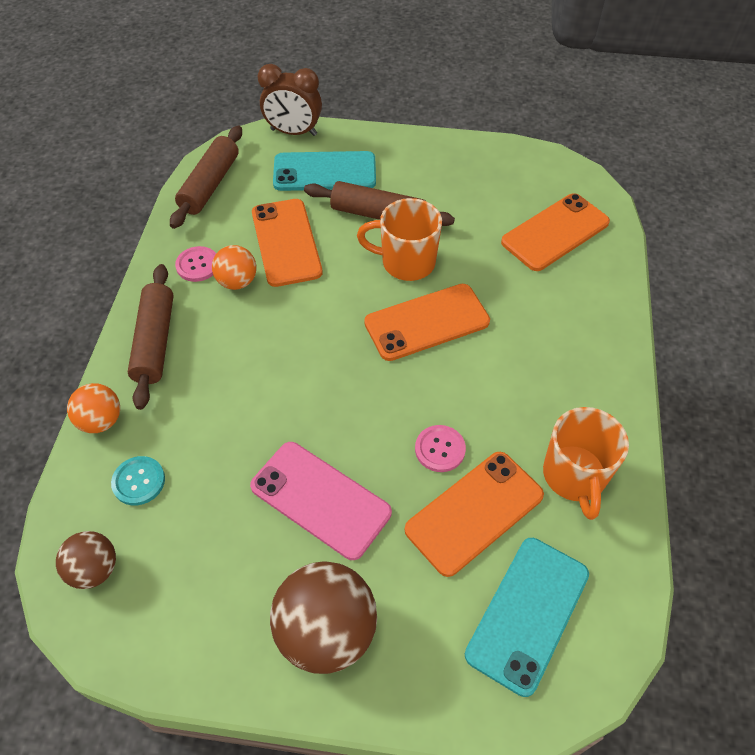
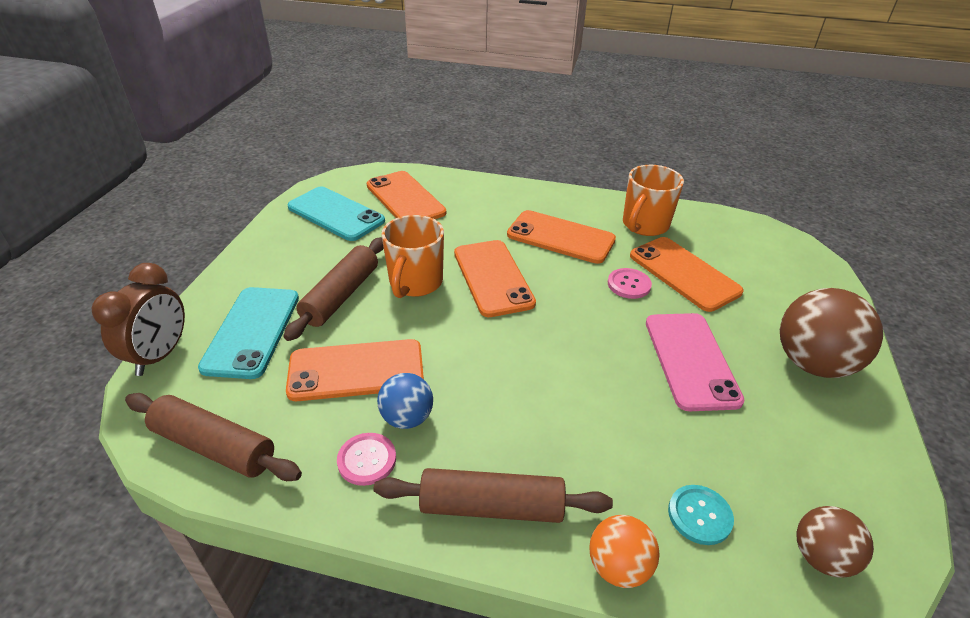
camera: 85 degrees left, 15 degrees down
(237, 281) = (407, 418): orange ball -> blue ball
(320, 499) = (691, 360): pink phone -> pink phone turned 45 degrees counterclockwise
(518, 381) = (560, 237): none -> orange phone
(528, 614) = (757, 260): turquoise phone -> turquoise phone (336, 214)
(574, 476) = (644, 225): orange mug -> orange mug turned 120 degrees clockwise

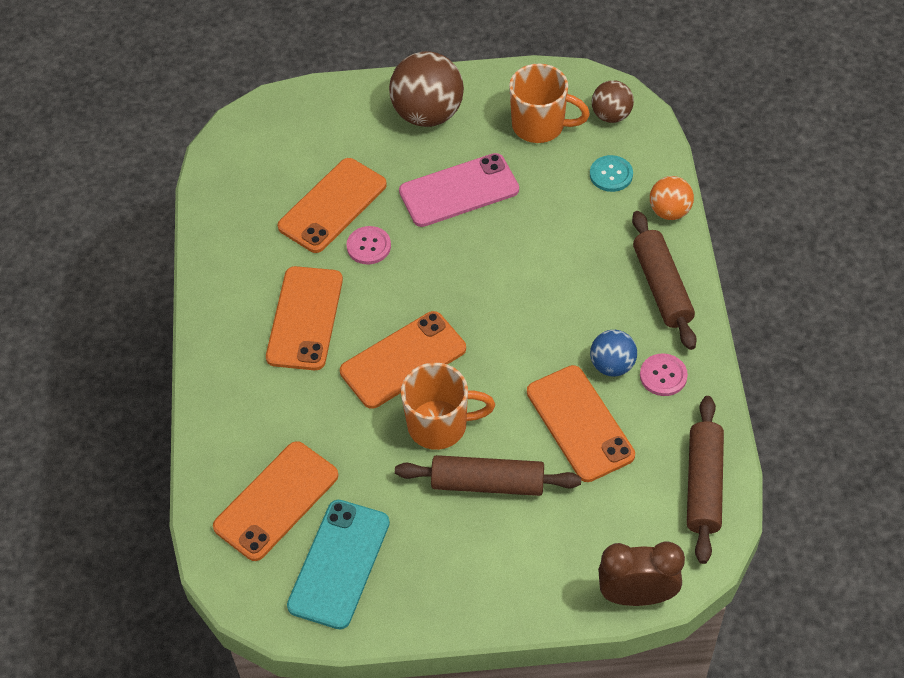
camera: 105 degrees left, 15 degrees up
(252, 331) = (572, 535): turquoise phone -> none
(644, 225) = (251, 247): orange mug -> orange mug (540, 126)

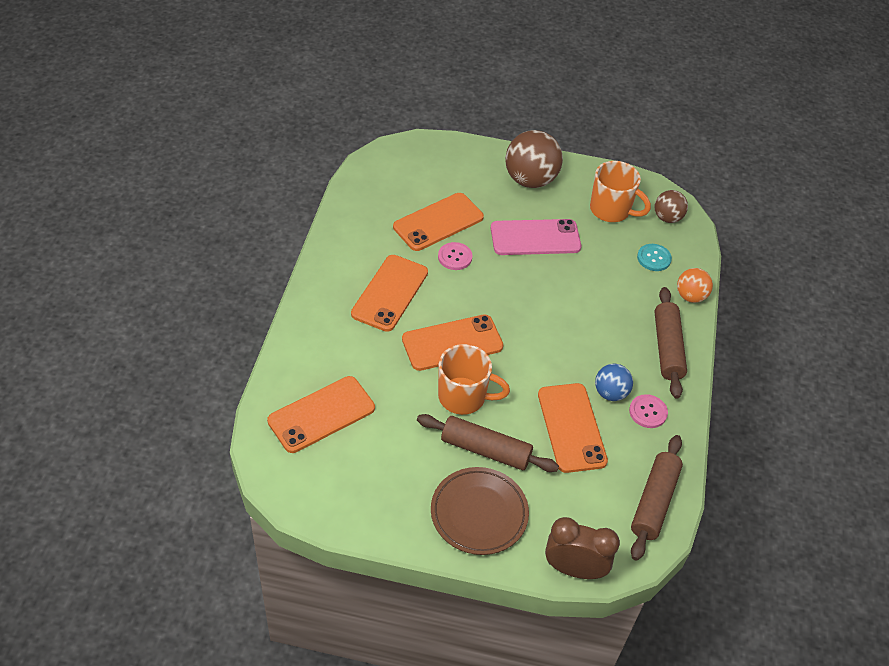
camera: 10 degrees right, 5 degrees down
(339, 564) = (351, 474): turquoise phone -> none
(505, 564) = (479, 513): none -> brown plate

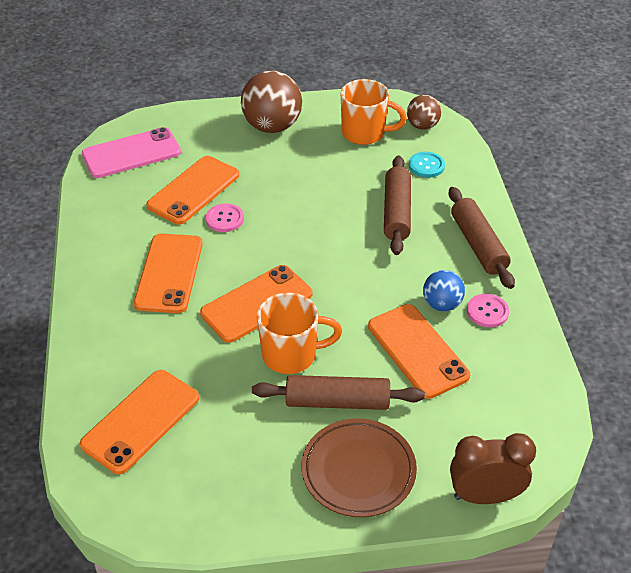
camera: 15 degrees left, 5 degrees down
(535, 238) = (300, 178): pink phone -> pink phone (131, 153)
(654, 502) = (534, 399): brown rolling pin -> brown rolling pin (396, 212)
(690, 296) = (478, 190): orange ball -> none

